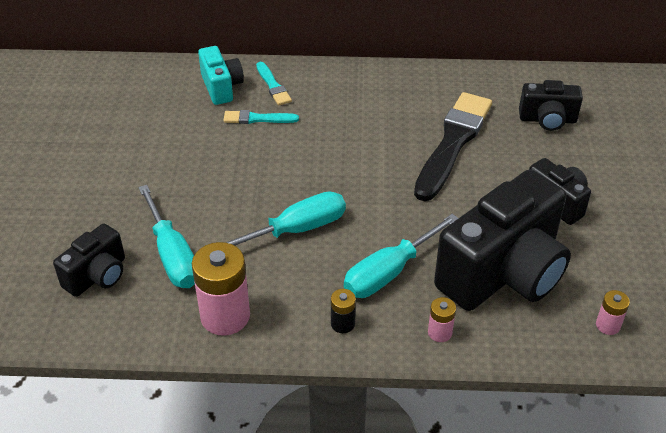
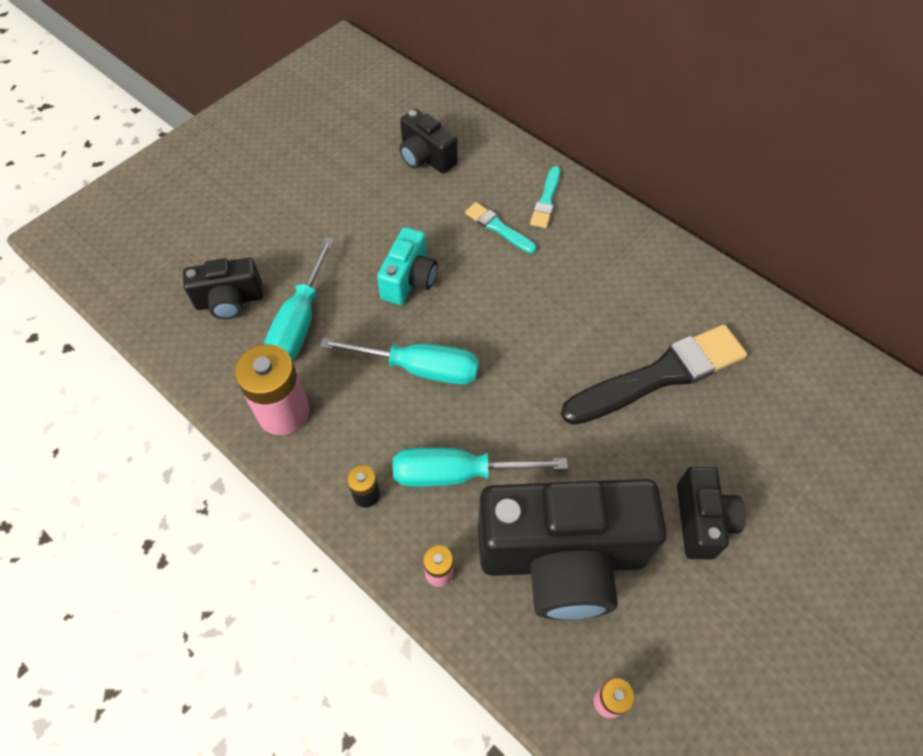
camera: 40 degrees right, 15 degrees up
(221, 87) = (499, 174): turquoise camera -> turquoise camera (409, 280)
(547, 120) = (792, 416): black camera -> black camera (426, 157)

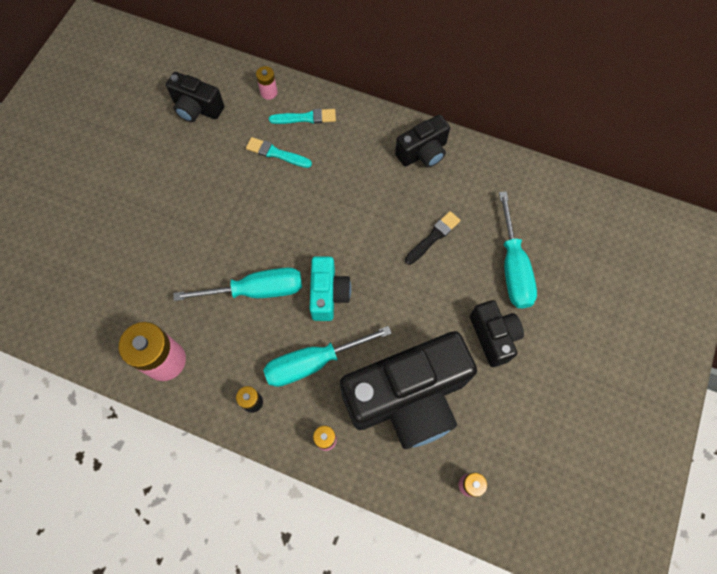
camera: 20 degrees left, 10 degrees up
(229, 301) = (85, 284): black camera -> black camera (423, 153)
(300, 321) = (149, 282): turquoise screwdriver -> turquoise screwdriver (513, 266)
(409, 280) = (222, 220): turquoise camera -> turquoise camera (328, 294)
(513, 163) = (269, 92): none -> pink battery
(546, 200) = (305, 118): turquoise brush -> turquoise brush turned 90 degrees counterclockwise
(659, 376) = (433, 237): black brush -> black brush, size x0.47

